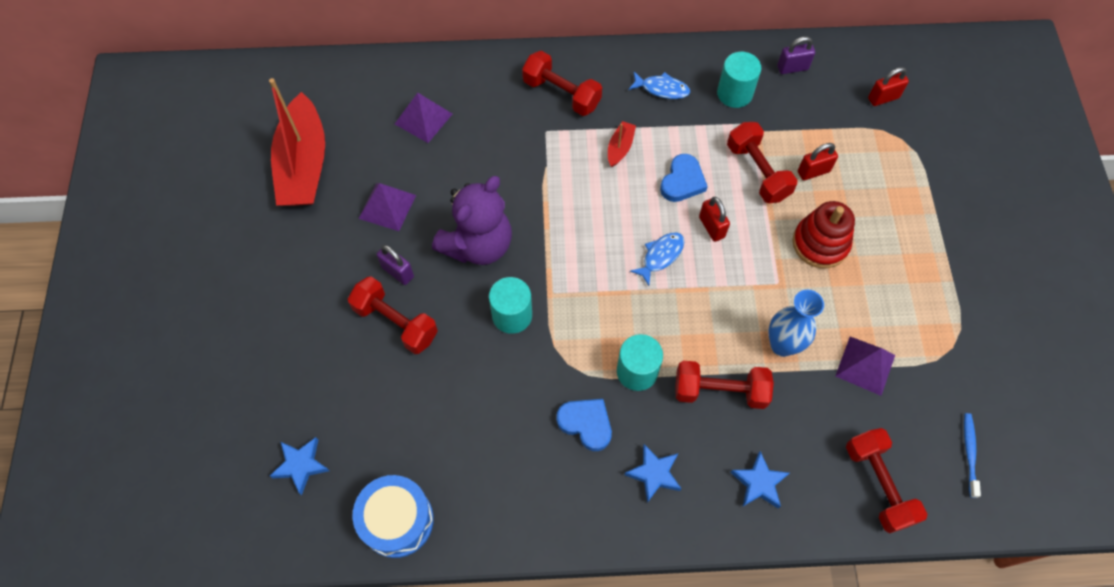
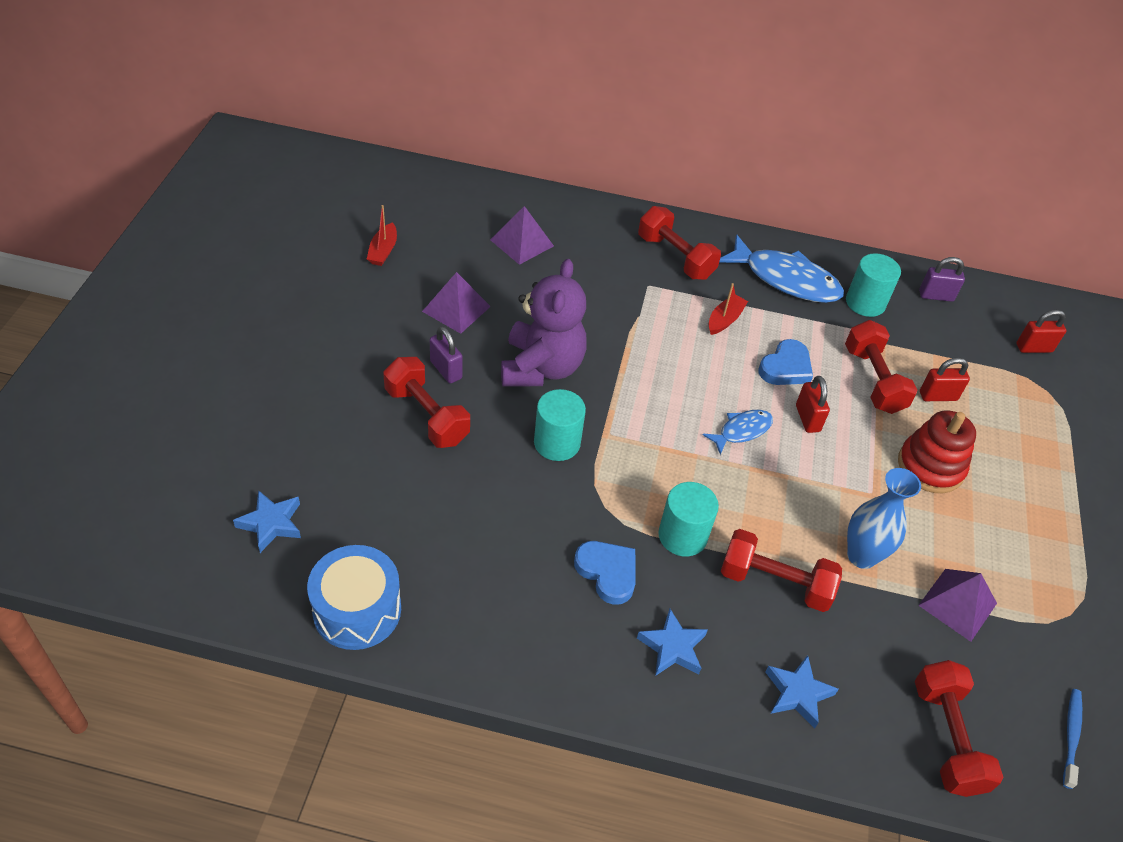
camera: 10 degrees right, 15 degrees down
(304, 165) = (383, 251): red boat -> red boat, size x0.42
(478, 245) = (541, 368): purple teddy bear -> purple teddy bear turned 45 degrees counterclockwise
(662, 89) = (786, 279): blue fish -> blue fish, size x1.88

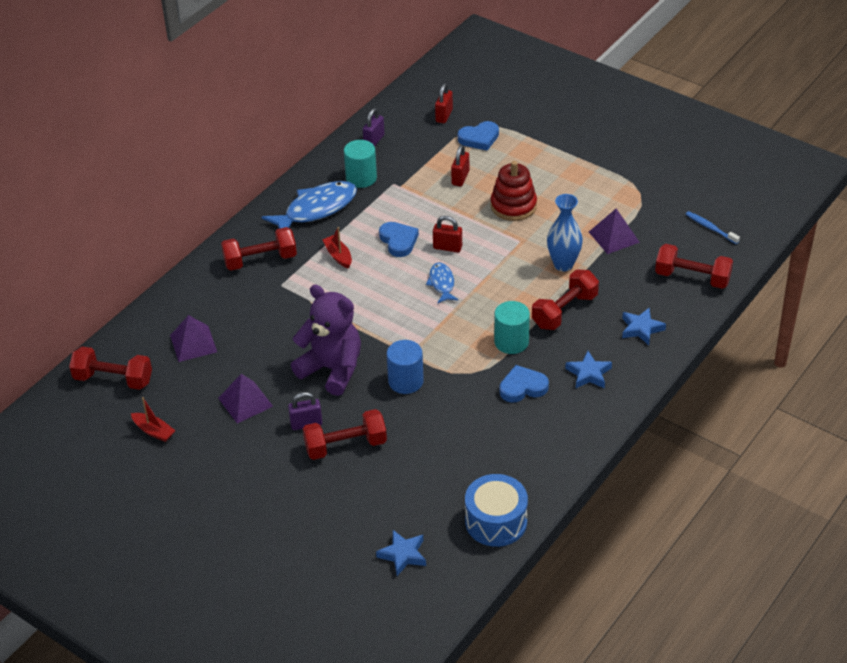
camera: 60 degrees left, 5 degrees down
(557, 443) = (405, 381): turquoise cylinder -> blue cylinder
(873, 380) = (431, 203): red dumbbell -> red dumbbell (113, 379)
(1024, 395) = (479, 138): none -> blue heart

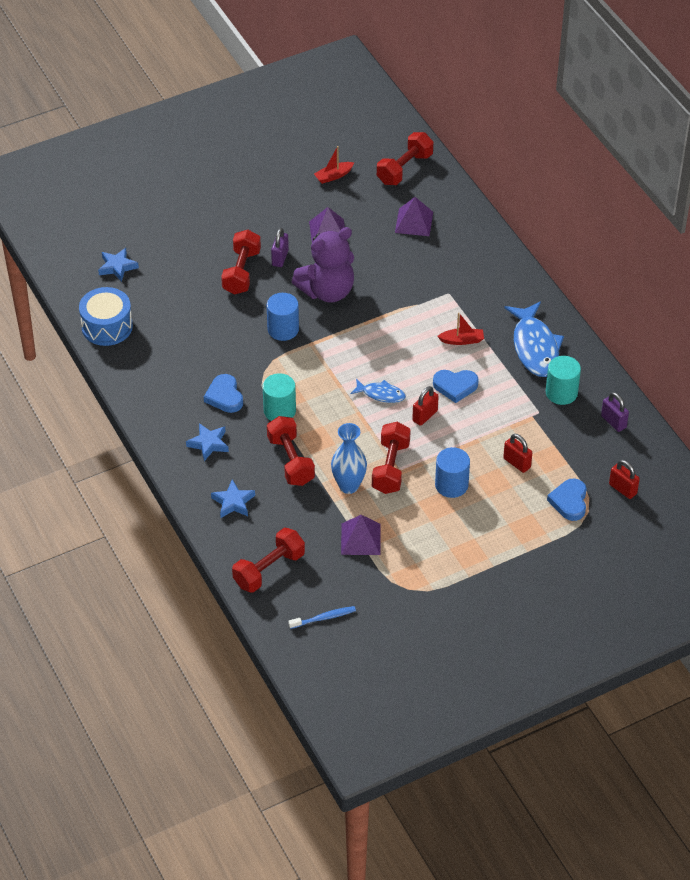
camera: 115 degrees right, 5 degrees up
(260, 260) = (489, 290): red dumbbell -> red dumbbell (390, 467)
(513, 206) = (451, 485): red stacking toy -> blue cylinder
(522, 387) = (224, 396): blue heart -> blue heart turned 150 degrees clockwise

